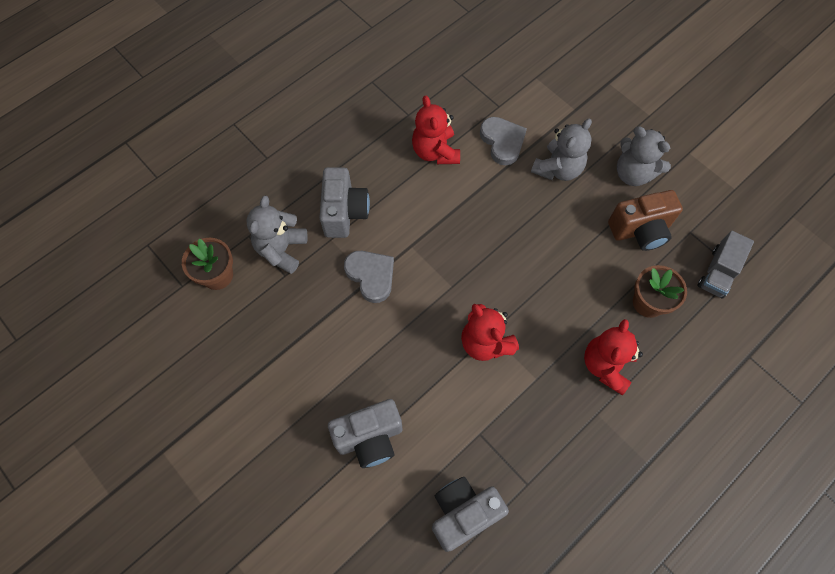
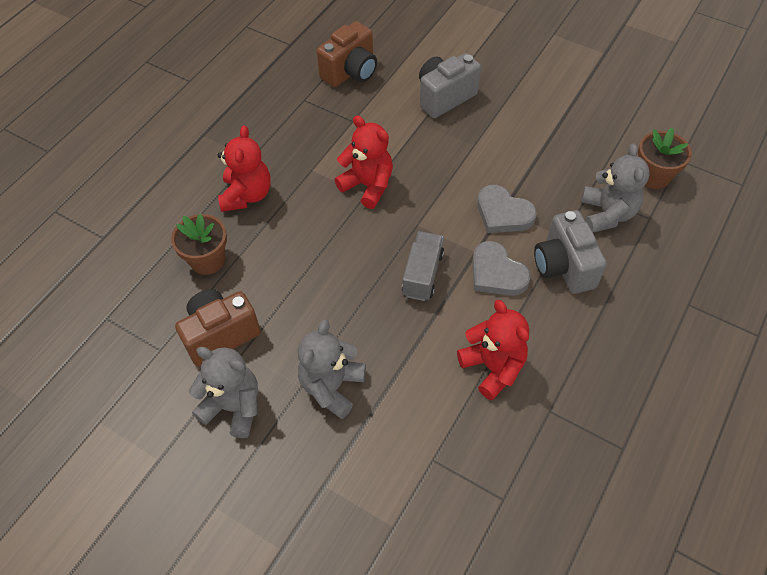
camera: 165 degrees right, 10 degrees down
(463, 513) = (351, 72): grey camera -> brown camera
(502, 142) = (412, 405): grey heart -> grey heart (496, 273)
(718, 272) = (129, 310): grey truck -> grey truck (422, 274)

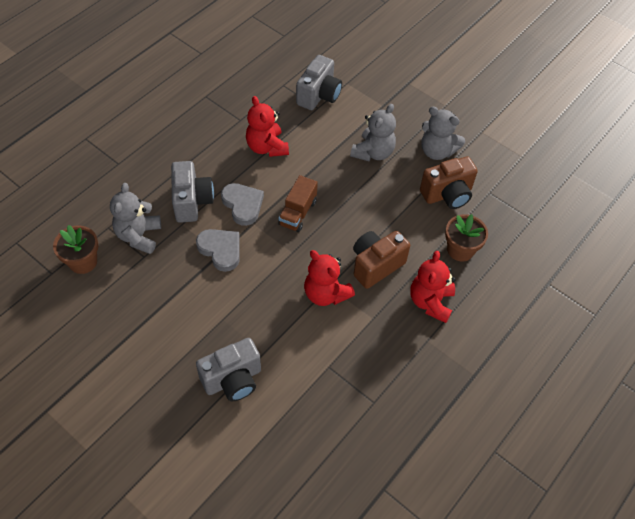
camera: 175 degrees left, 0 degrees up
(351, 72) = (321, 431): brown camera -> brown camera (376, 265)
(422, 274) = (297, 213): grey truck -> brown truck
(436, 486) = (319, 95): none -> grey camera

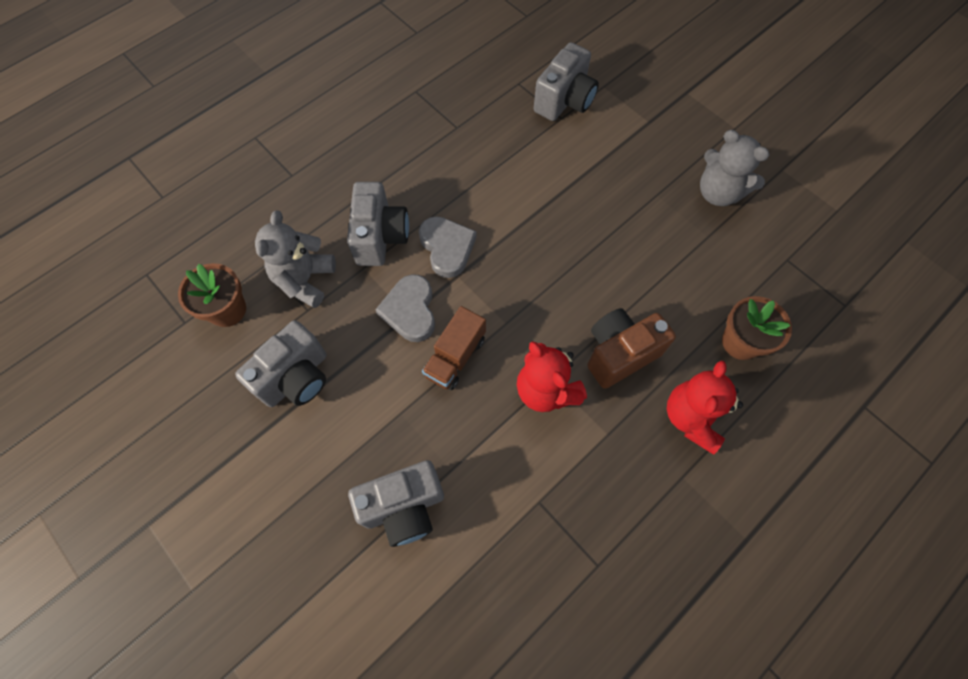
camera: 10 degrees right, 10 degrees up
(142, 303) = (296, 378): none -> grey camera
(221, 250) = (410, 310): grey heart -> grey heart turned 150 degrees counterclockwise
(267, 147) = (488, 168): red teddy bear -> none
(297, 213) = (519, 266): brown truck -> brown truck (455, 357)
(373, 152) = (630, 187): grey teddy bear -> none
(447, 194) = (728, 257): brown camera -> none

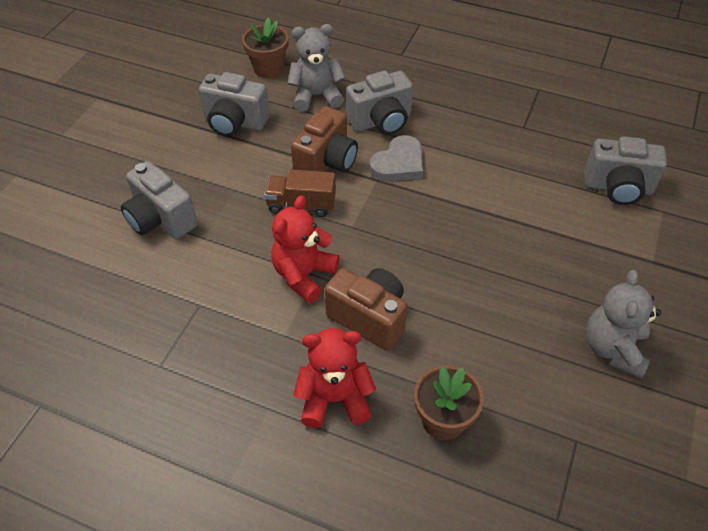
camera: 65 degrees right, 15 degrees down
(410, 310) = (326, 163): grey heart -> brown camera

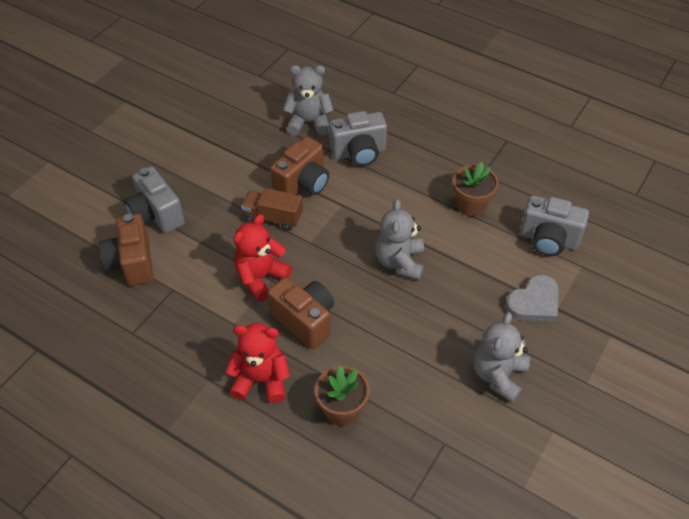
camera: 10 degrees right, 0 degrees up
(142, 280) = (132, 263): none -> brown camera
(235, 123) = (234, 138): grey camera -> none
(268, 69) = (274, 92): brown flower pot -> brown flower pot (471, 205)
(399, 164) = (364, 193): grey heart -> grey heart (534, 302)
(461, 234) = (400, 262): none -> grey teddy bear

